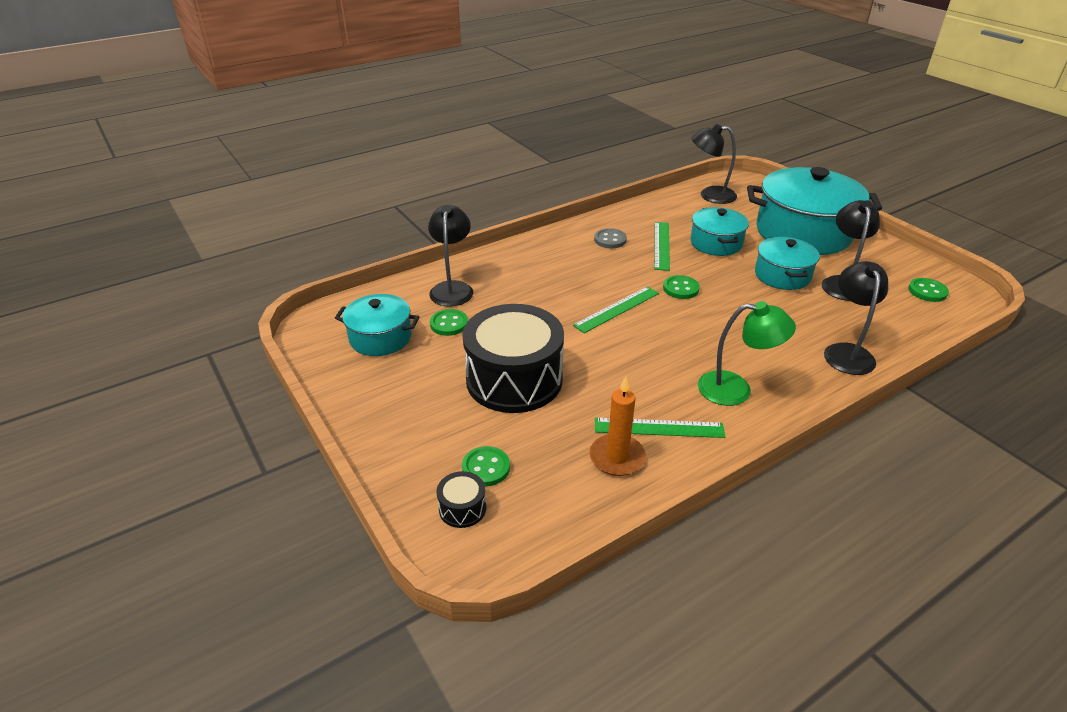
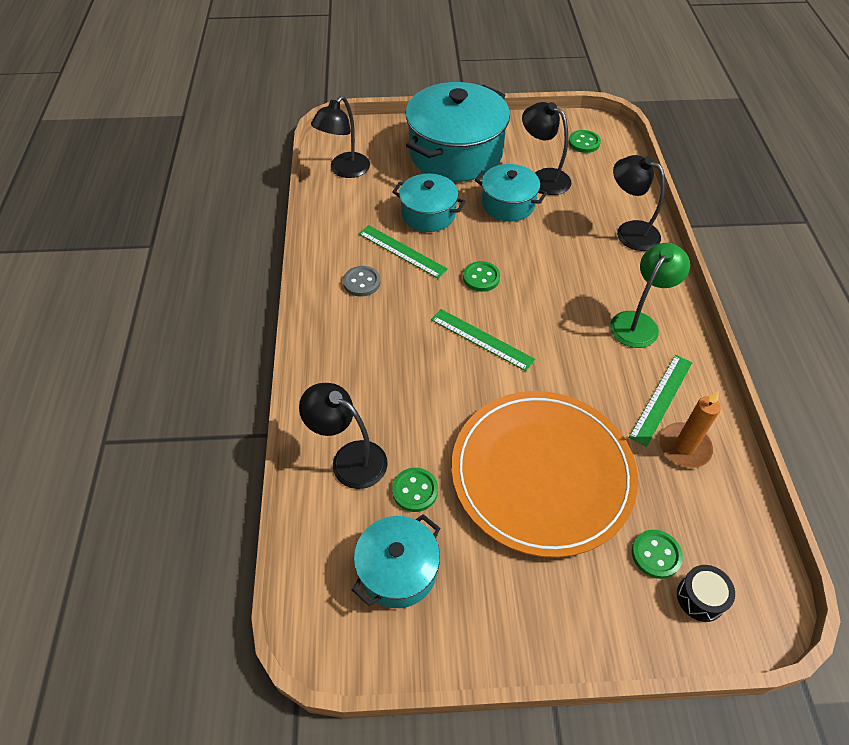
camera: 60 degrees left, 15 degrees up
(514, 379) = (542, 474): black drum -> orange plate
(617, 309) = (482, 339): green ruler -> green ruler turned 45 degrees counterclockwise

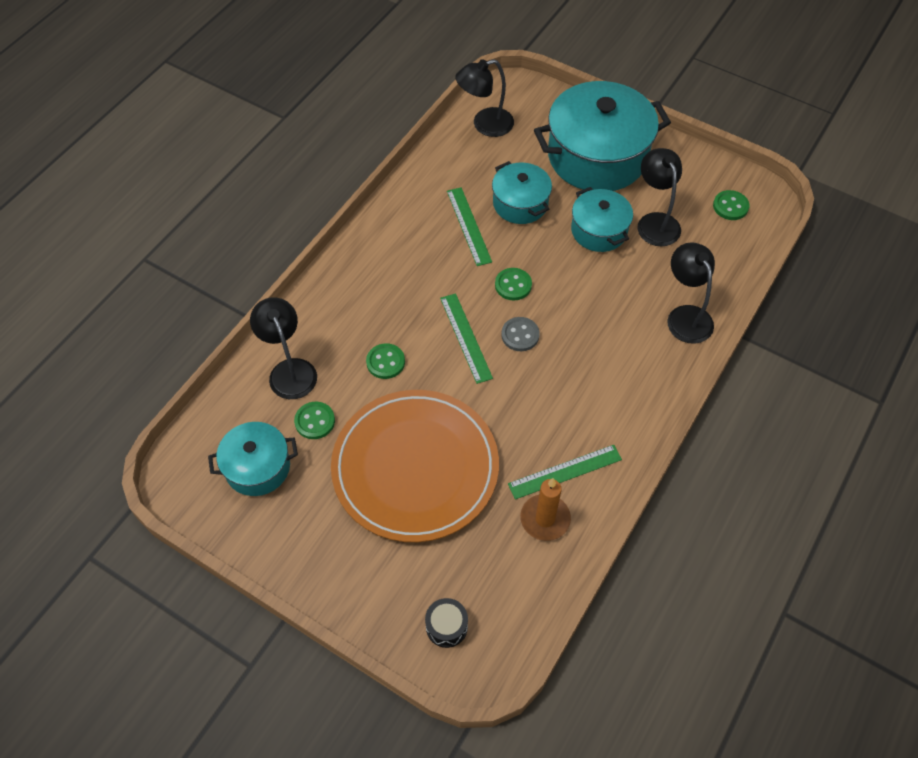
camera: 35 degrees right, 5 degrees up
(361, 282) = (413, 236): grey button -> grey button (520, 335)
(639, 322) = (610, 400): green lamp -> none
(656, 555) = (443, 577): green button -> green button (385, 362)

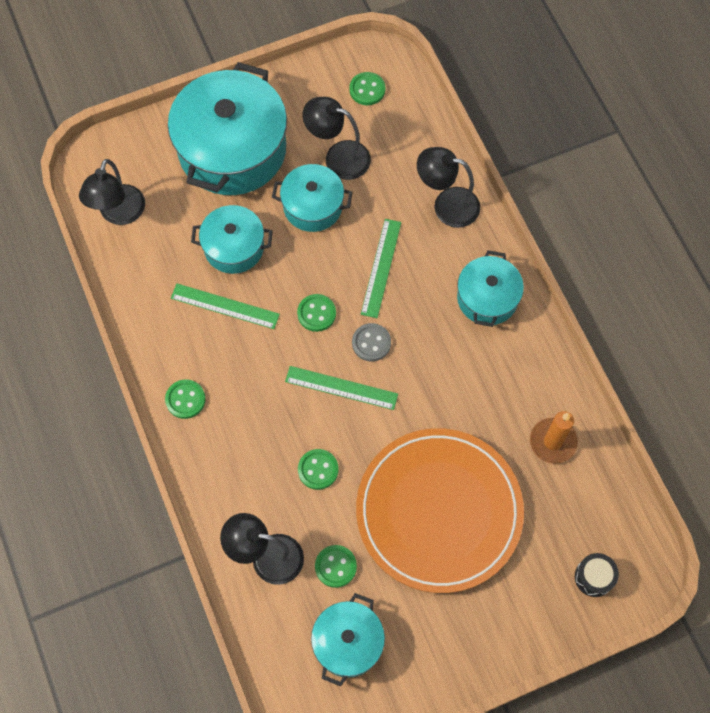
camera: 55 degrees left, 10 degrees up
(375, 246) = (185, 399): none -> green button
(565, 471) = (522, 398): green ruler -> green ruler (381, 268)
(630, 393) = (487, 298): none -> turquoise pot

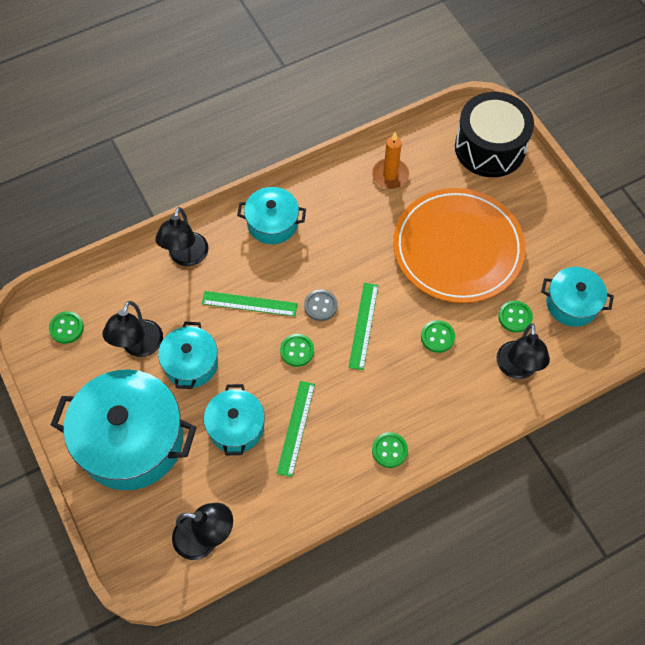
camera: 95 degrees left, 5 degrees down
(594, 577) = (490, 147): black drum -> black drum, size x2.47

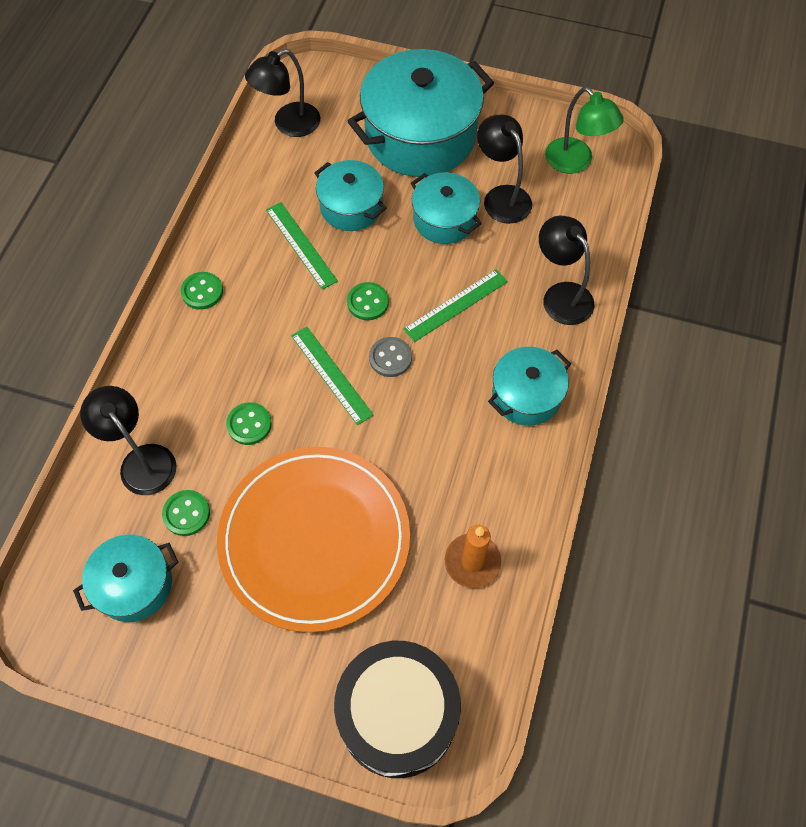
camera: 135 degrees right, 0 degrees up
(66, 328) = (575, 162): green button -> green lamp

